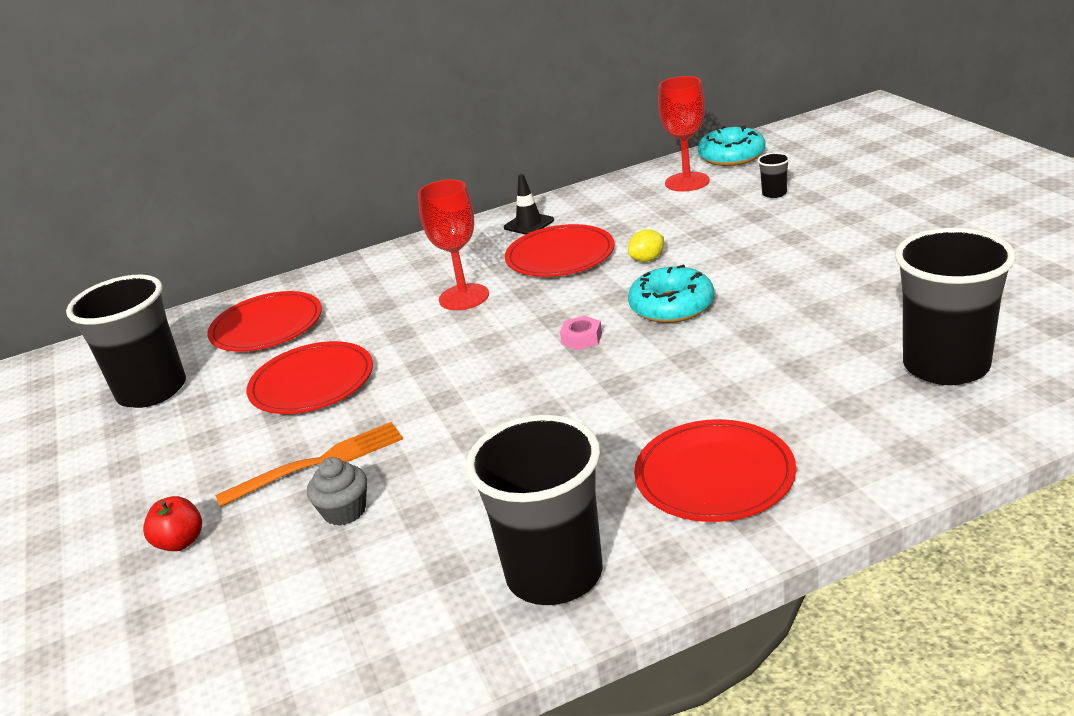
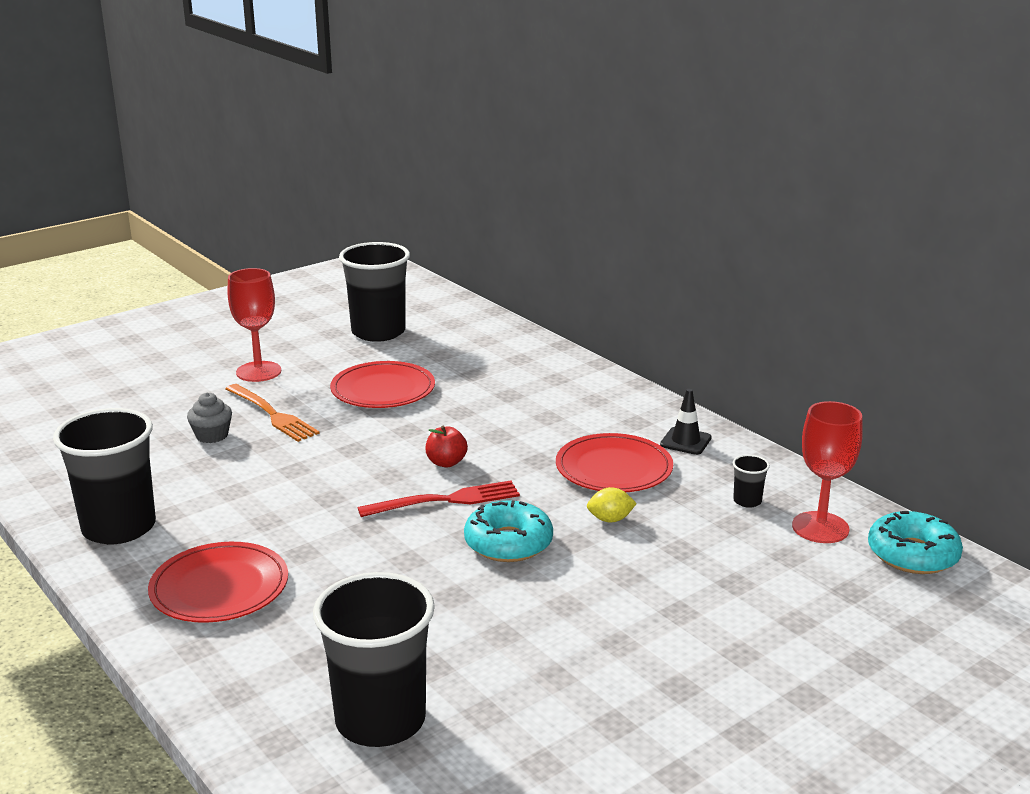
camera: 70 degrees right, 5 degrees down
(181, 542) = (193, 386): red apple -> red apple (446, 462)
(267, 326) = (473, 353): red plate -> none
(464, 297) = (525, 430): red goblet -> red goblet (258, 372)
(582, 338) = (446, 500): pink nut -> red fork
(647, 259) = (610, 519): yellow lemon -> yellow lemon turned 45 degrees counterclockwise
(774, 193) = (800, 593): black cup -> black cup (747, 501)

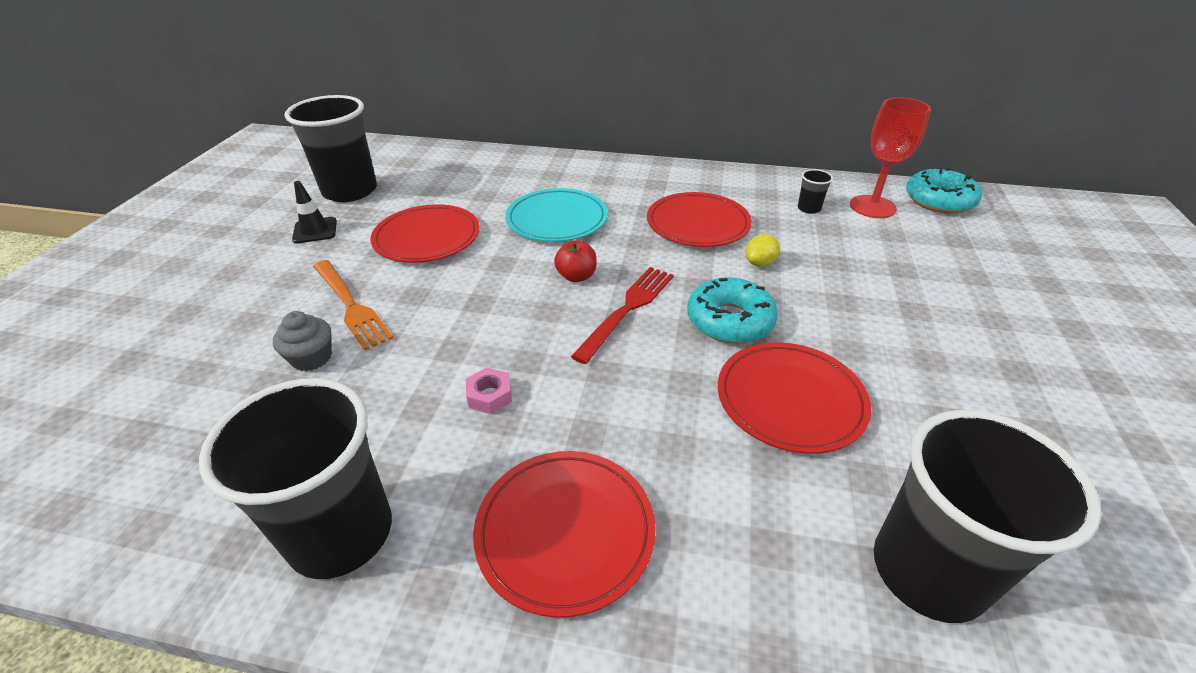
camera: 40 degrees left, 15 degrees up
(258, 372) = (276, 270): red goblet -> none
(273, 415) = (351, 306): orange fork -> orange fork turned 45 degrees clockwise
(278, 505) = (490, 396): none -> pink nut
(461, 606) = (790, 399): none -> red plate
(500, 416) = (557, 219): none -> turquoise plate
(685, 441) = (707, 184): black traffic cone -> black traffic cone (315, 230)

